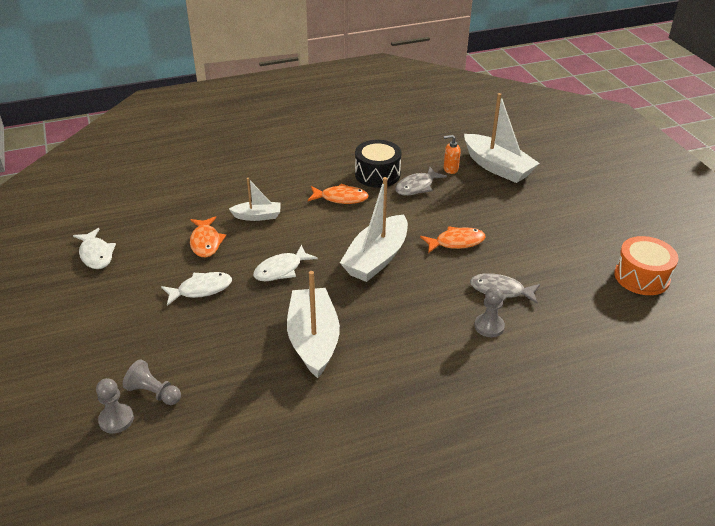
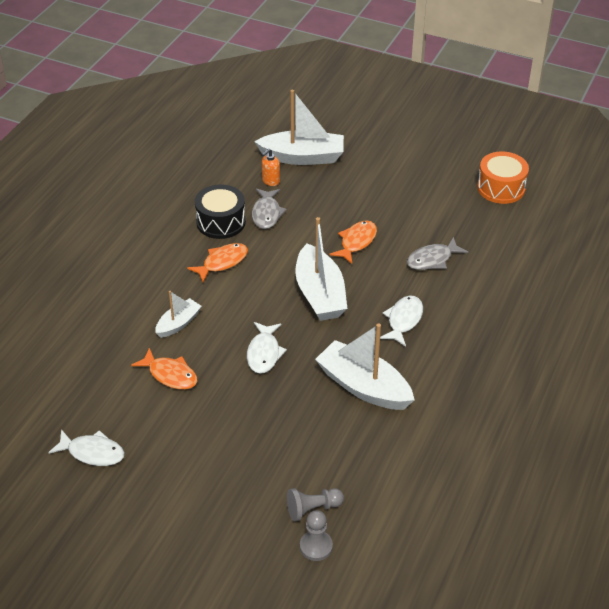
camera: 45 degrees left, 5 degrees up
(201, 289) = (227, 413): white fish -> white fish (403, 320)
(489, 326) = (458, 291): grey pawn -> none

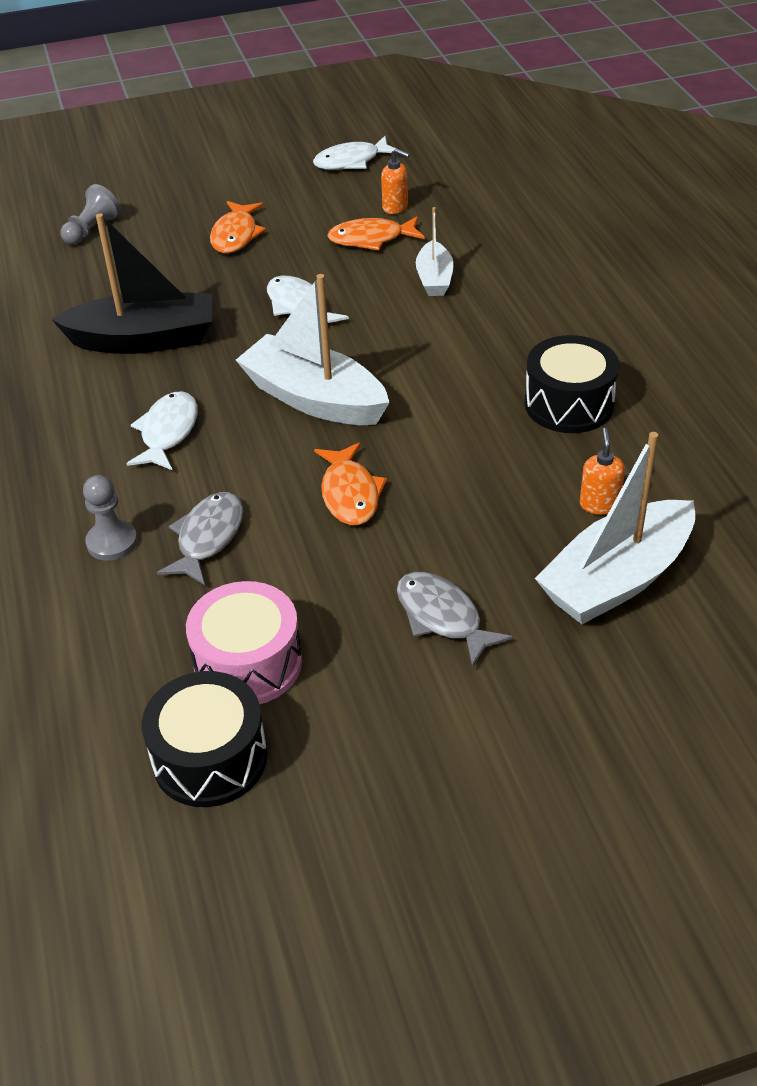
camera: 140 degrees right, 0 degrees up
(125, 390) = (395, 207): none -> orange soap dispenser
(222, 262) = (487, 361): orange fish -> orange fish (236, 235)
(266, 213) = (529, 453): grey fish -> grey fish (442, 617)
(316, 546) = (61, 211): grey pawn -> grey pawn (112, 542)
(363, 386) = (144, 340): white boat -> black boat
(403, 320) = (168, 432): white fish -> white fish turned 150 degrees counterclockwise
(461, 207) = (248, 663): none -> pink drum
(501, 188) = (210, 758): orange drum -> black drum

